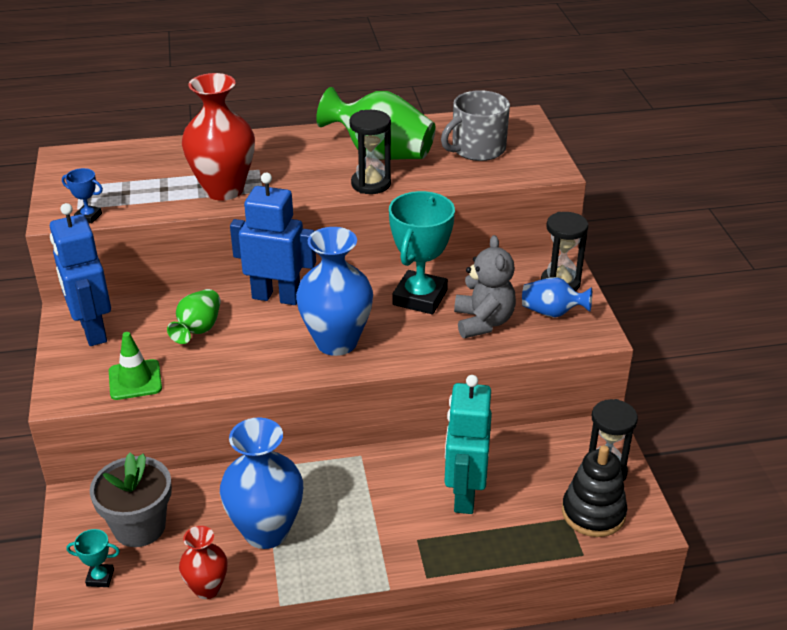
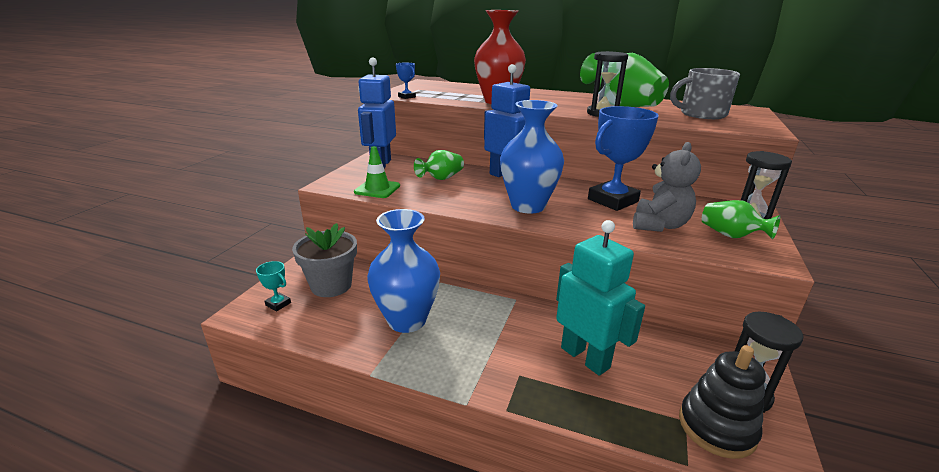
camera: 30 degrees right, 10 degrees down
(207, 588) = (332, 339): red vase -> none
(420, 297) = (612, 200): turquoise trophy -> blue trophy
(464, 494) = (585, 357): turquoise robot -> turquoise robot turned 105 degrees clockwise
(552, 312) = (731, 235): blue vase -> green vase

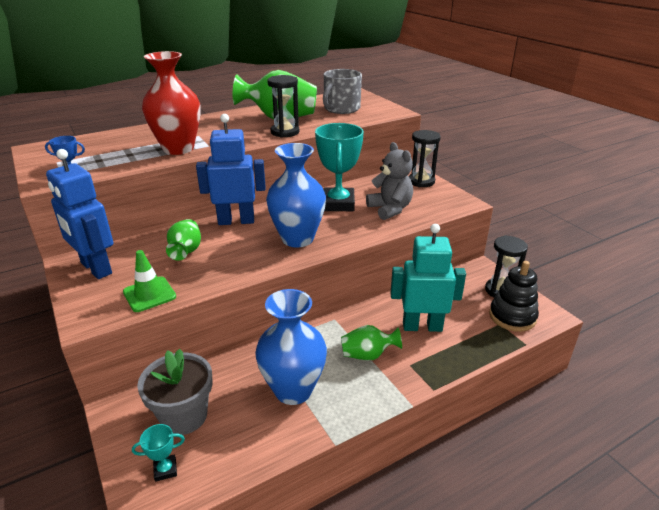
camera: 50 degrees left, 5 degrees up
(612, 200) = (338, 204): blue trophy -> turquoise trophy
(731, 235) = (429, 197): green vase -> green vase (368, 355)

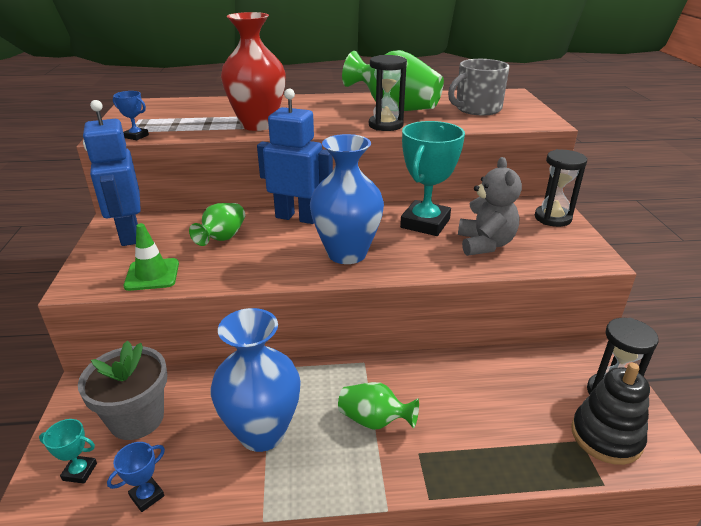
camera: 25 degrees right, 0 degrees up
(236, 464) = (147, 496): none -> blue trophy
(422, 326) = (467, 407): turquoise robot -> none

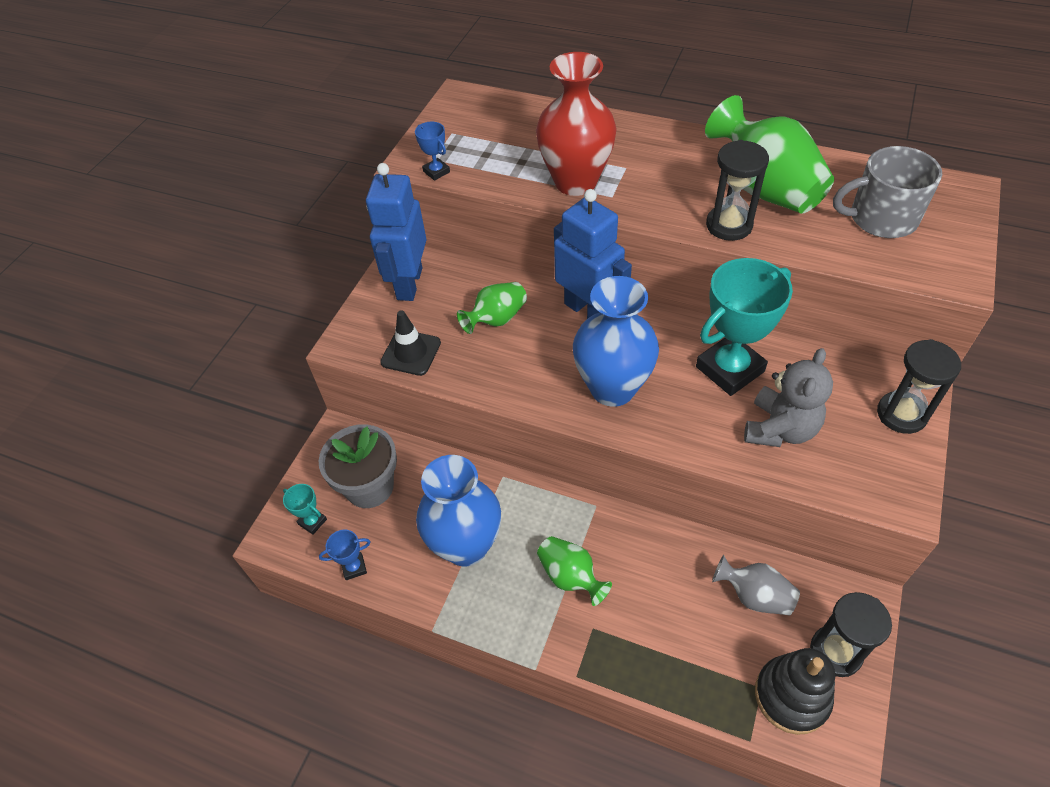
camera: 30 degrees right, 20 degrees up
(152, 275) = (411, 352): green traffic cone -> black traffic cone
(526, 379) = (754, 596): none -> grey vase

